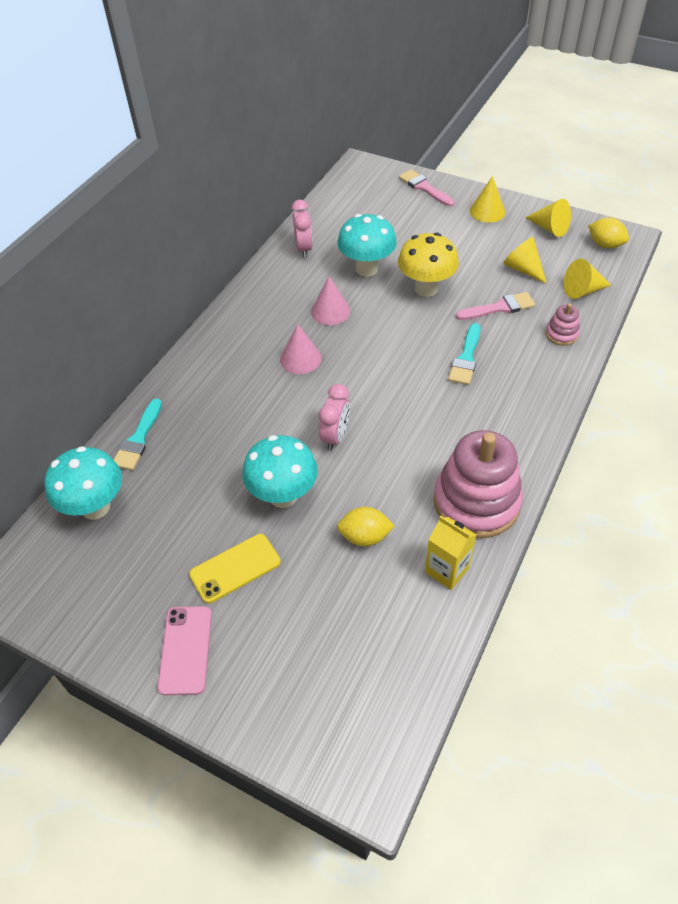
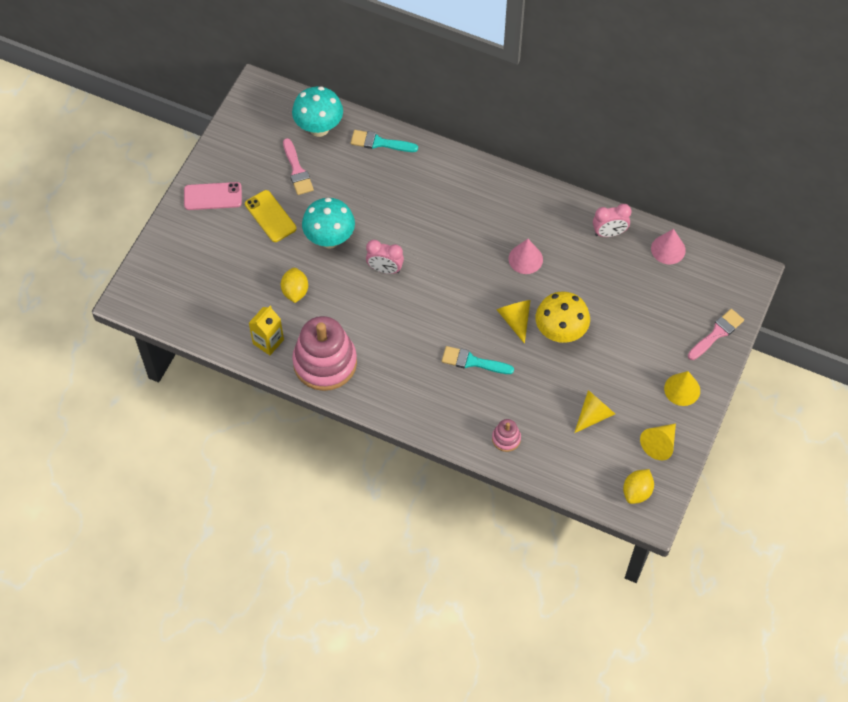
camera: 85 degrees right, 10 degrees up
(300, 358) = (467, 240): pink cone -> pink cone (668, 249)
(366, 269) = (584, 285): turquoise mushroom -> none
(499, 308) = (538, 391): pink brush -> pink brush (297, 170)
(582, 291) = (566, 463): yellow cone -> yellow cone (515, 320)

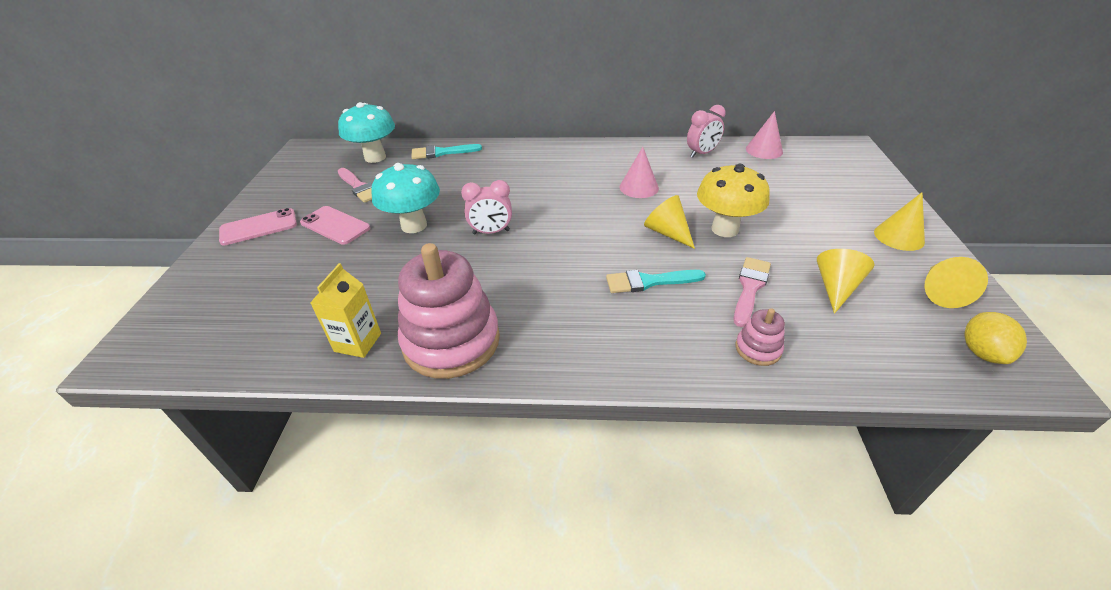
camera: 20 degrees left, 20 degrees down
(270, 216) = (335, 225): yellow phone -> pink phone
(295, 291) = (384, 280): yellow lemon -> none
(717, 333) = (874, 188): pink brush -> pink brush (750, 288)

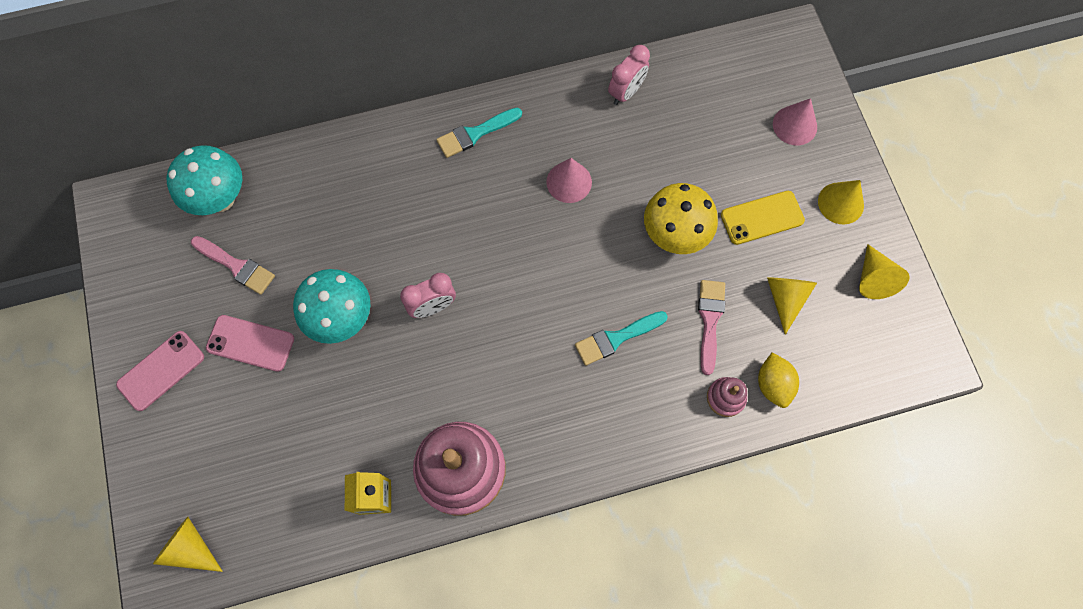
camera: 20 degrees left, 30 degrees up
(442, 152) = (304, 167): turquoise brush -> turquoise brush (475, 133)
(667, 232) = (618, 257): yellow cone -> yellow cone (190, 548)
(764, 150) = (696, 67): pink cone -> pink cone (795, 125)
(814, 233) = (762, 218): none -> yellow phone
(982, 352) = (900, 348): yellow lemon -> yellow lemon (773, 384)

